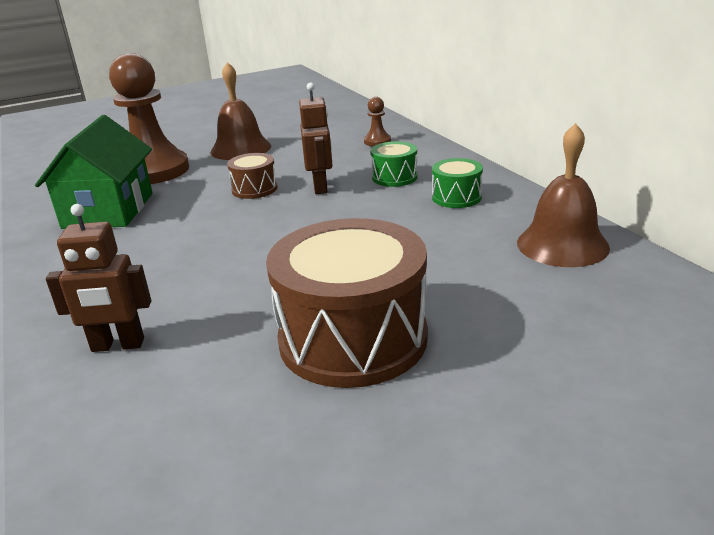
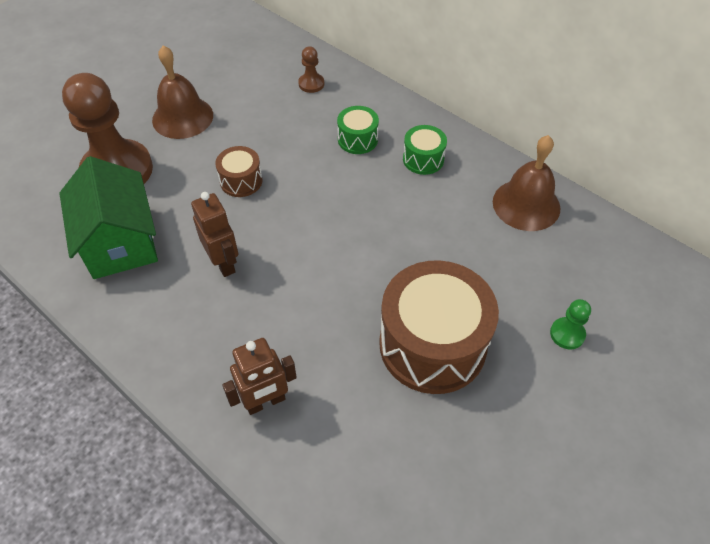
camera: 25 degrees left, 25 degrees up
(321, 187) = (301, 166): brown robot -> brown robot (224, 263)
(550, 367) = (567, 334): none -> green pawn

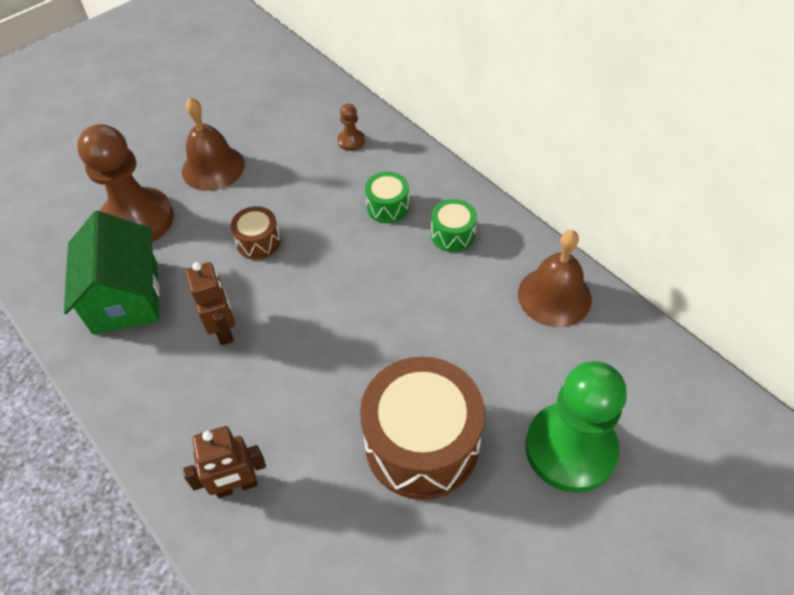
camera: 10 degrees right, 0 degrees up
(567, 334) = (570, 448): green pawn -> green pawn, size x2.41

